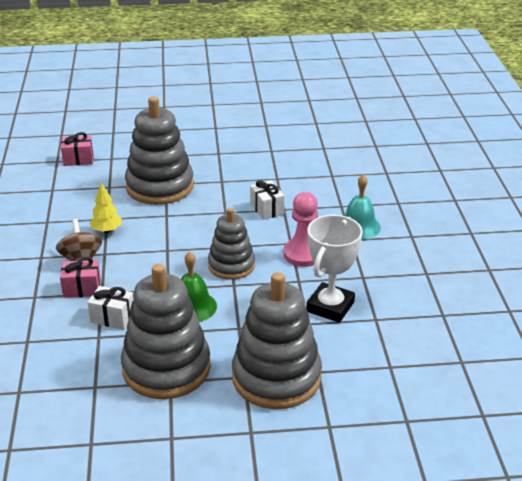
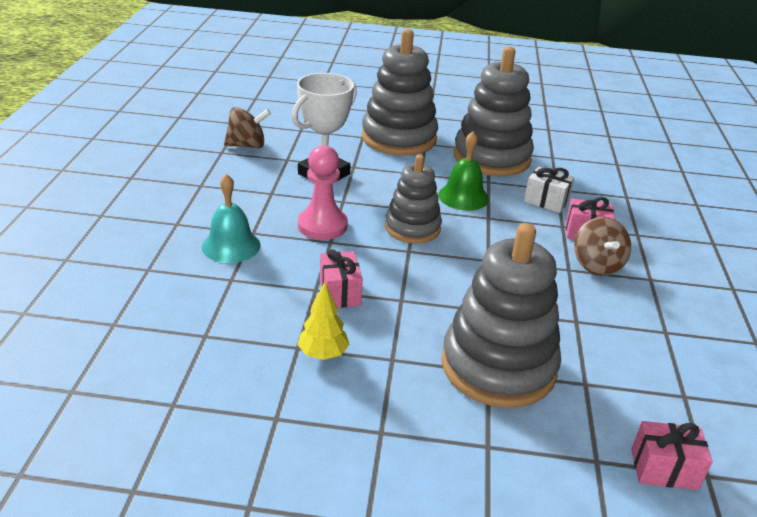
camera: 170 degrees left, 0 degrees up
(107, 231) = (572, 300): yellow tree -> yellow tree (323, 354)
(267, 209) = (340, 292): white gift -> pink gift
(426, 328) = (247, 145): none -> brown spinning top

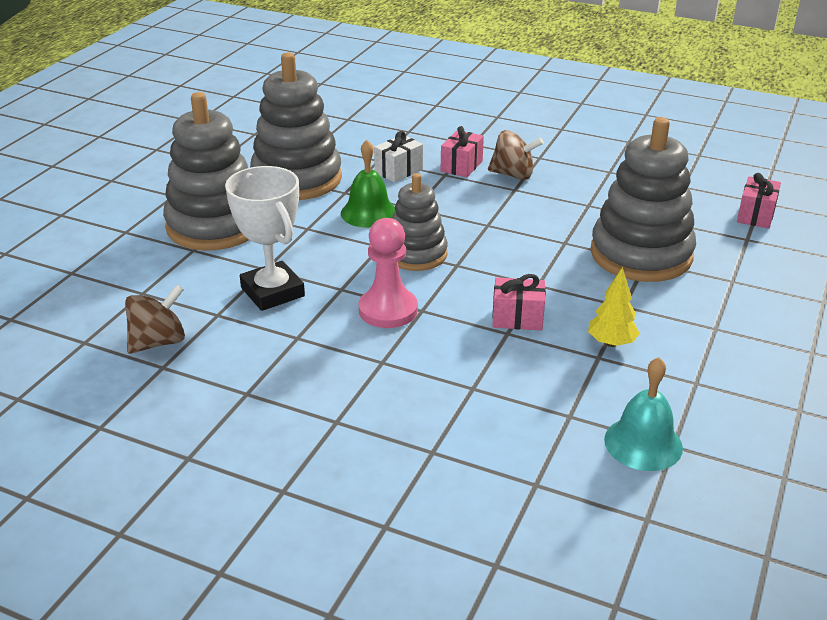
camera: 70 degrees left, 0 degrees up
(231, 246) = (405, 381): turquoise bell -> turquoise bell (643, 443)
(247, 145) = (158, 342): brown spinning top -> brown spinning top turned 45 degrees clockwise

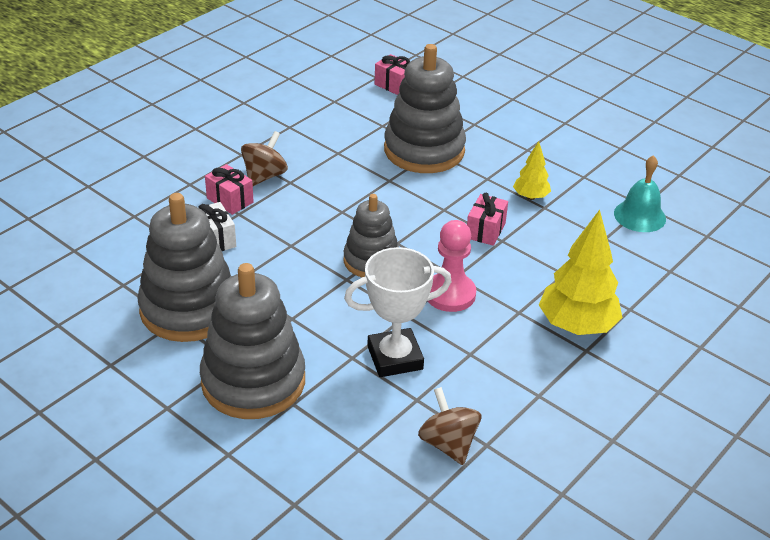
camera: 75 degrees left, 5 degrees up
(369, 213) = (285, 274): green bell -> none
(376, 408) = (576, 326): none -> yellow tree

